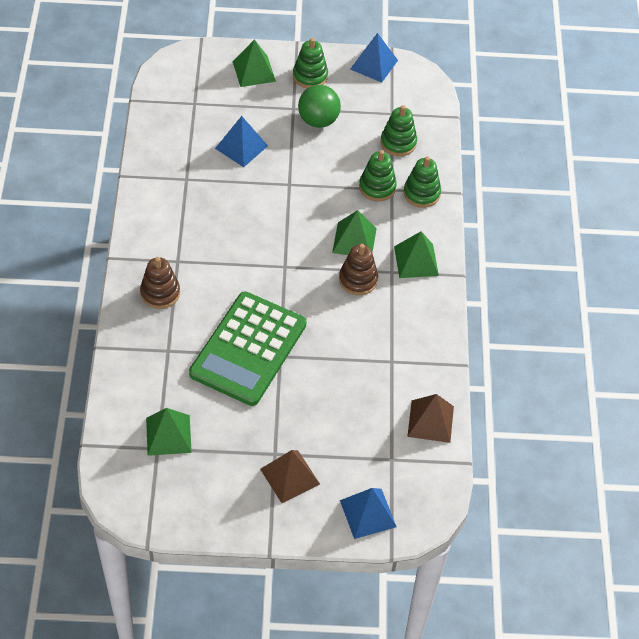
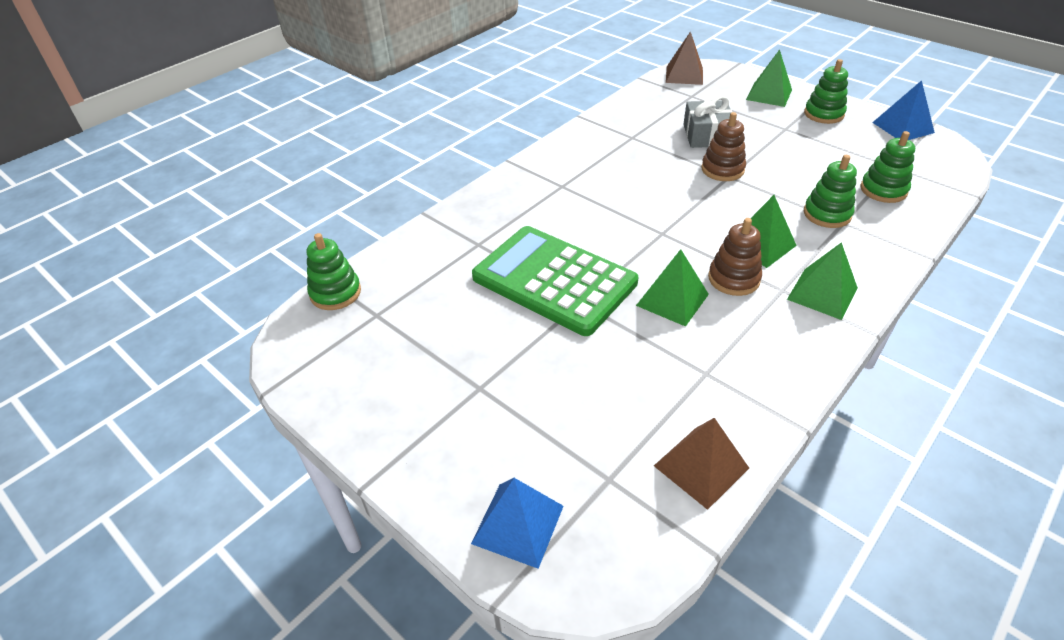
camera: 45 degrees right, 10 degrees down
(160, 293) = (520, 200): brown stacking toy -> brown stacking toy (722, 169)
(168, 435) = (399, 309): green pyramid -> green pyramid (672, 299)
(241, 147) = (706, 135): blue pyramid -> grey gift
(248, 349) = (554, 280): green calculator -> green calculator turned 60 degrees clockwise
(290, 476) = (471, 421): brown pyramid -> brown pyramid (684, 75)
(318, 120) = (804, 144): green ball -> none
(421, 193) = (879, 239): green stacking toy -> green stacking toy (335, 293)

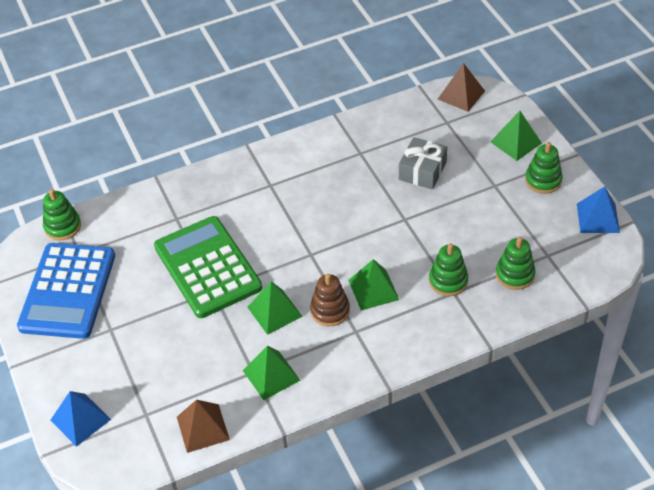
camera: 25 degrees right, 5 degrees up
(388, 362) = (68, 291): none -> blue calculator
(722, 169) = (405, 211): brown stacking toy -> none
(822, 293) = (381, 344): green pyramid -> green pyramid (271, 375)

